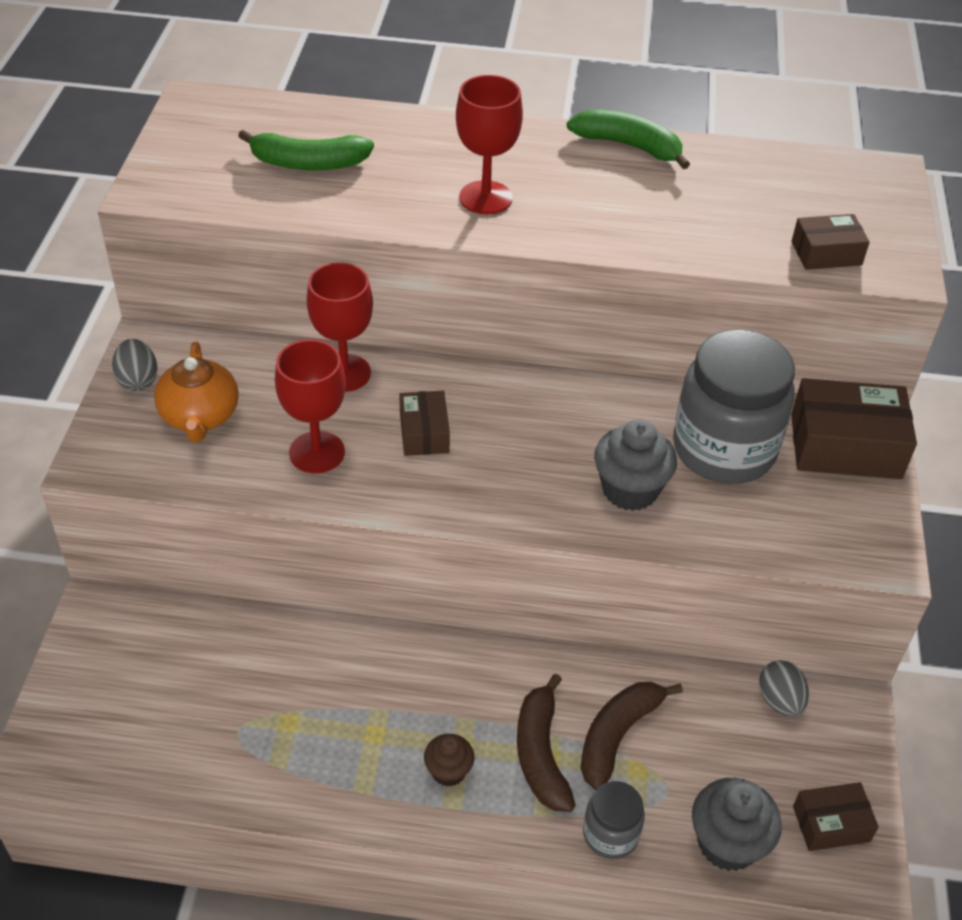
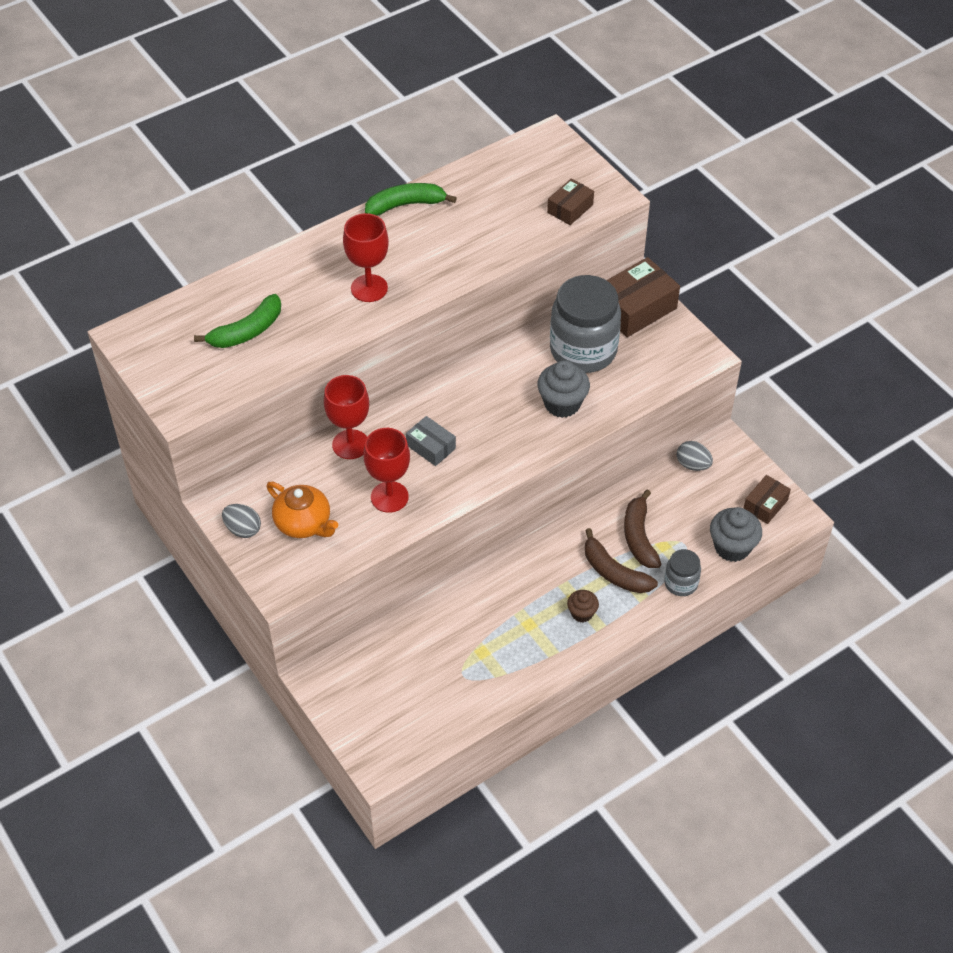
camera: 40 degrees left, 5 degrees up
(424, 433) = (431, 447): brown box -> grey box

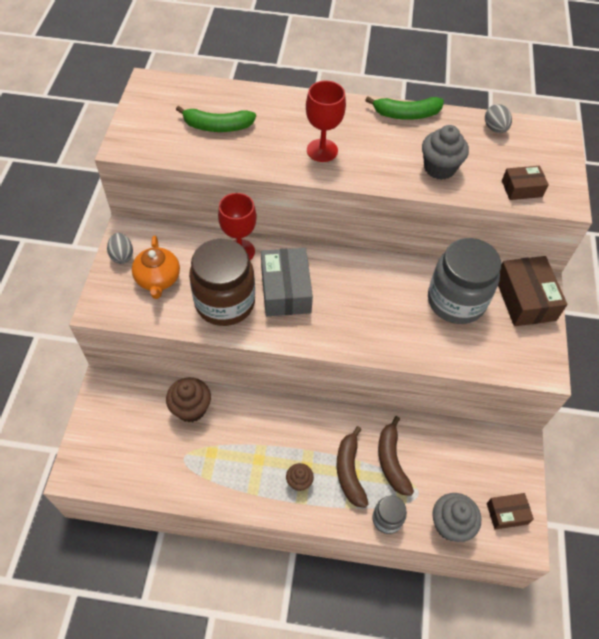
camera: 40 degrees right, 5 degrees up
(389, 497) = (225, 302): red goblet -> brown jar
(405, 205) = (406, 114): green banana -> green banana turned 150 degrees clockwise
(423, 633) = (191, 408): none -> brown cupcake
(431, 447) = (285, 290): grey box -> grey box, size x1.76
(562, 404) = (402, 327): grey cupcake -> grey cupcake (439, 168)
(636, 308) = (525, 299): brown box -> brown box turned 75 degrees clockwise
(639, 537) = (391, 461): brown banana -> brown banana turned 45 degrees counterclockwise
(692, 465) = (480, 441): grey egg -> grey egg (495, 128)

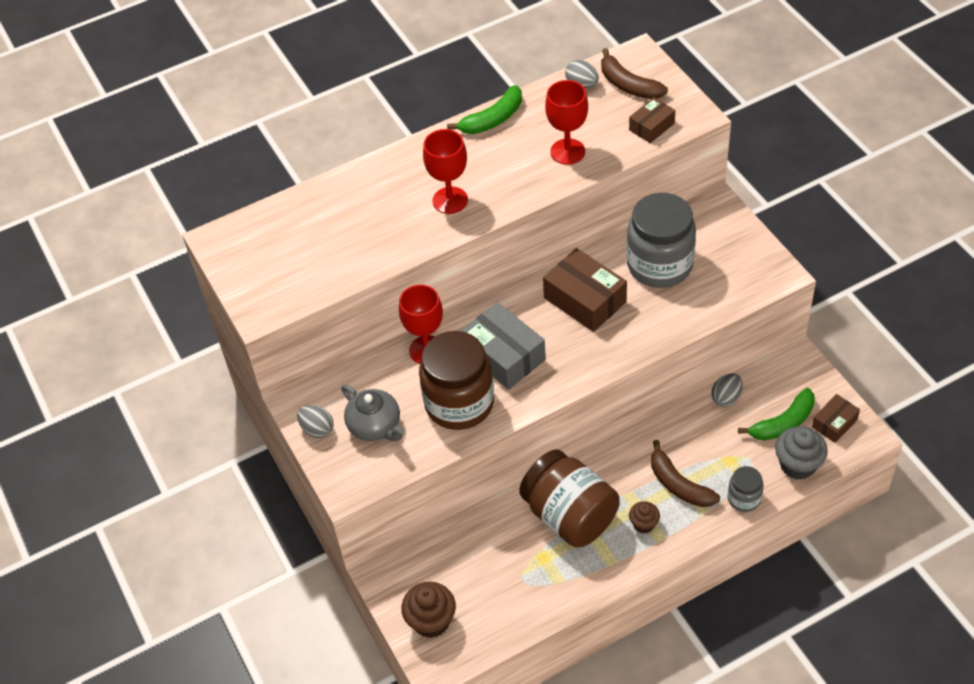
camera: 30 degrees left, 5 degrees down
(158, 279) = (375, 426): orange teapot -> grey teapot
(191, 408) = (487, 535): brown cupcake -> brown cupcake (431, 621)
(217, 126) = (330, 239): green banana -> green banana (783, 423)
(255, 436) = (570, 516): none -> brown jar
(391, 461) = (706, 450): brown banana -> brown banana (628, 85)
(439, 168) = (567, 151): grey cupcake -> red goblet
(440, 433) = (726, 397): none -> grey egg
(525, 299) = (715, 225): brown box -> brown box (585, 300)

